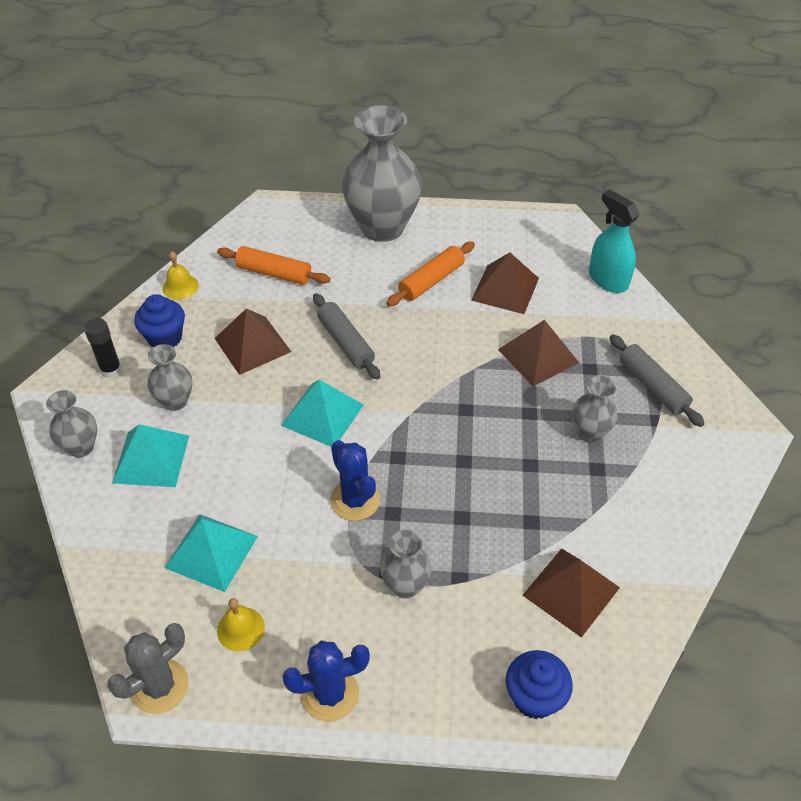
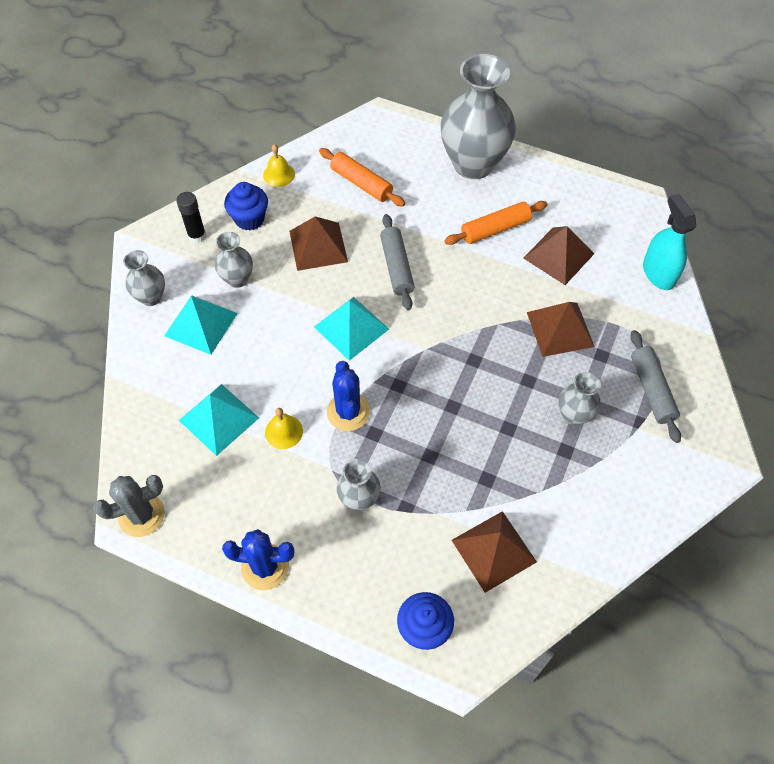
camera: 20 degrees right, 10 degrees up
(240, 629) = (217, 490): yellow bell -> yellow bell (283, 431)

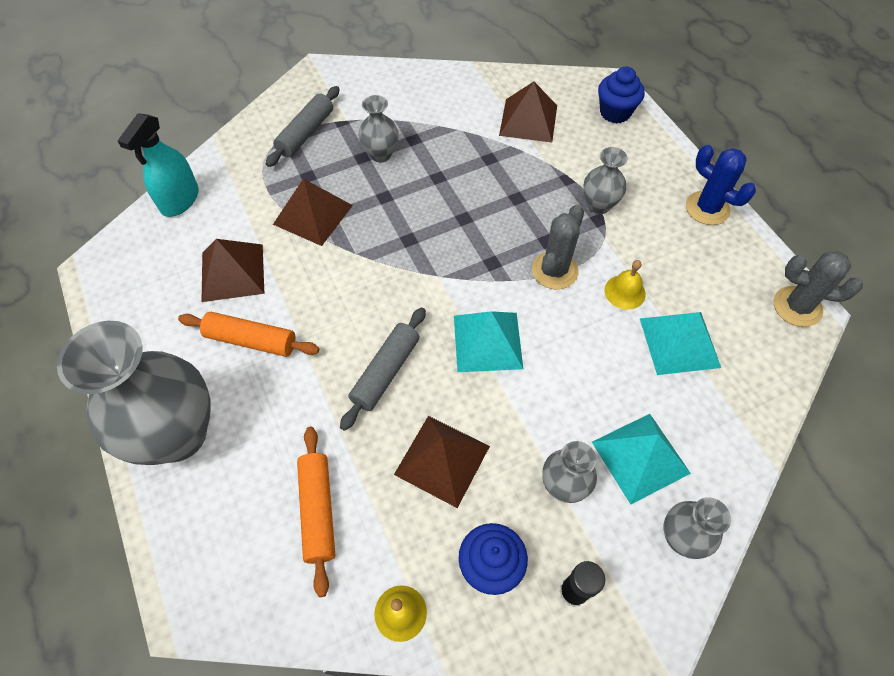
camera: 140 degrees left, 0 degrees up
(348, 412) = (554, 270): blue cactus -> grey cactus

